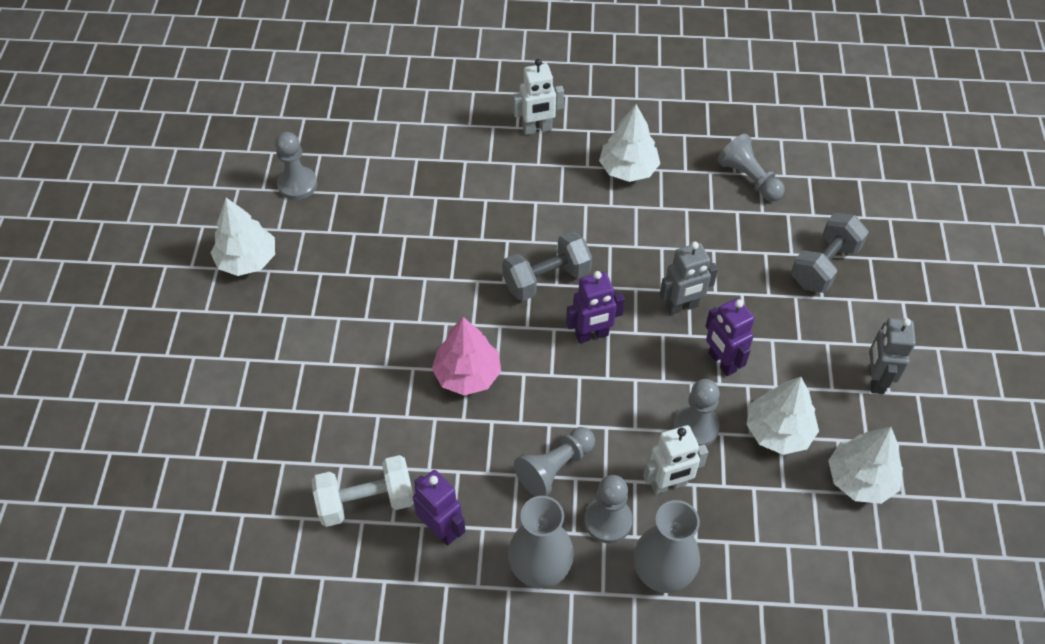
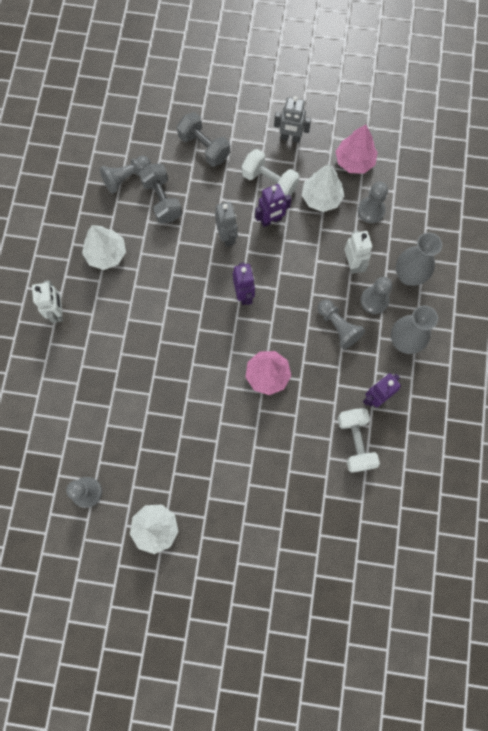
camera: 85 degrees left, 20 degrees up
(546, 279) = (196, 318): grey dumbbell -> grey dumbbell (162, 200)
(695, 427) = (315, 242): grey pawn -> grey pawn (371, 210)
(788, 355) = (269, 182): none -> white dumbbell
(860, 479) = (354, 161): white tree -> pink tree

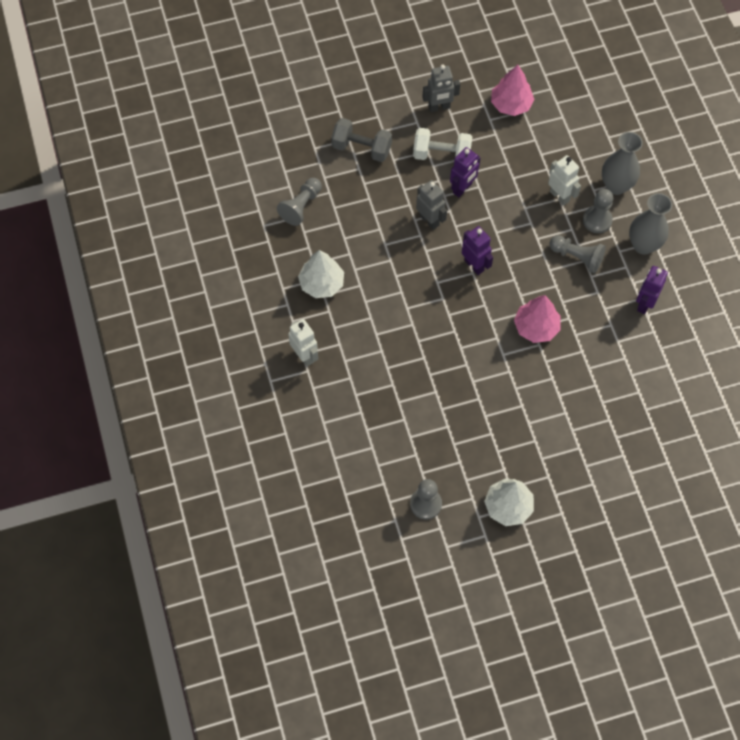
camera: 25 degrees left, 10 degrees down
(162, 200) = (348, 213): grey dumbbell -> none
(321, 197) = (498, 149): white tree -> none
(355, 442) = (648, 350): white dumbbell -> none
(371, 210) = (550, 142): grey pawn -> none

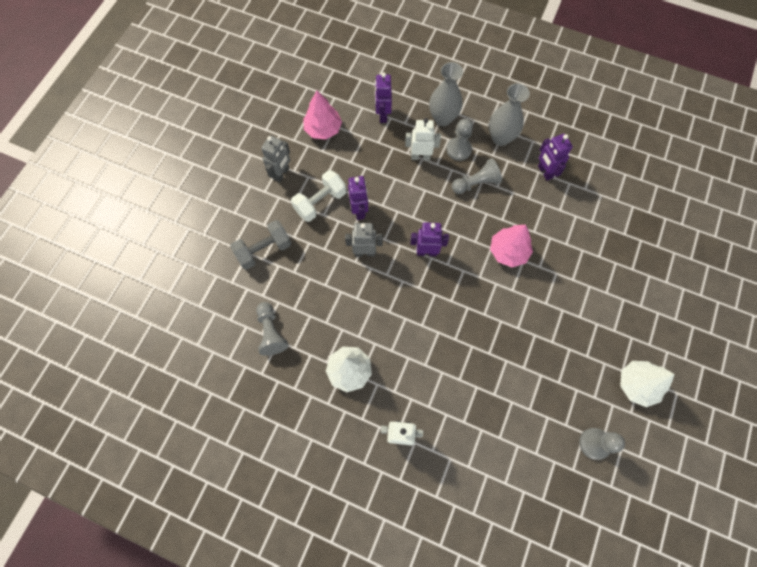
camera: 50 degrees left, 5 degrees up
(571, 137) = (382, 115): none -> purple robot

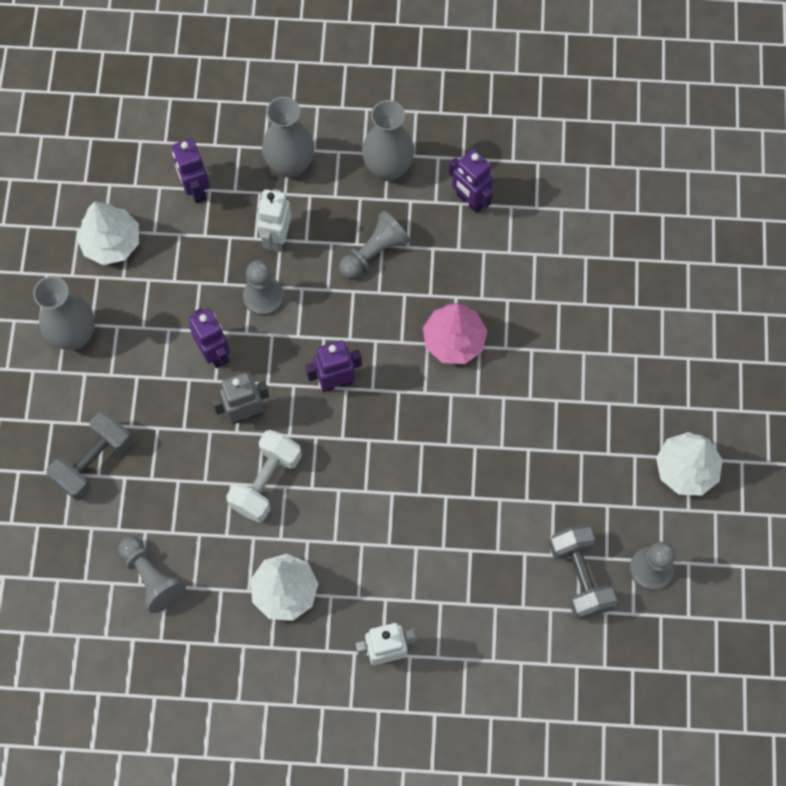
camera: 20 degrees left, 0 degrees up
(282, 174) = (74, 335): grey robot -> grey vase
(320, 202) = (151, 360): white dumbbell -> white dumbbell (266, 482)
(323, 129) = (111, 242): pink tree -> white tree
(420, 156) = (277, 238): white robot -> white robot turned 60 degrees counterclockwise
(458, 149) = (331, 207): grey pawn -> grey pawn (263, 297)
(544, 431) = (579, 577): none -> grey dumbbell

